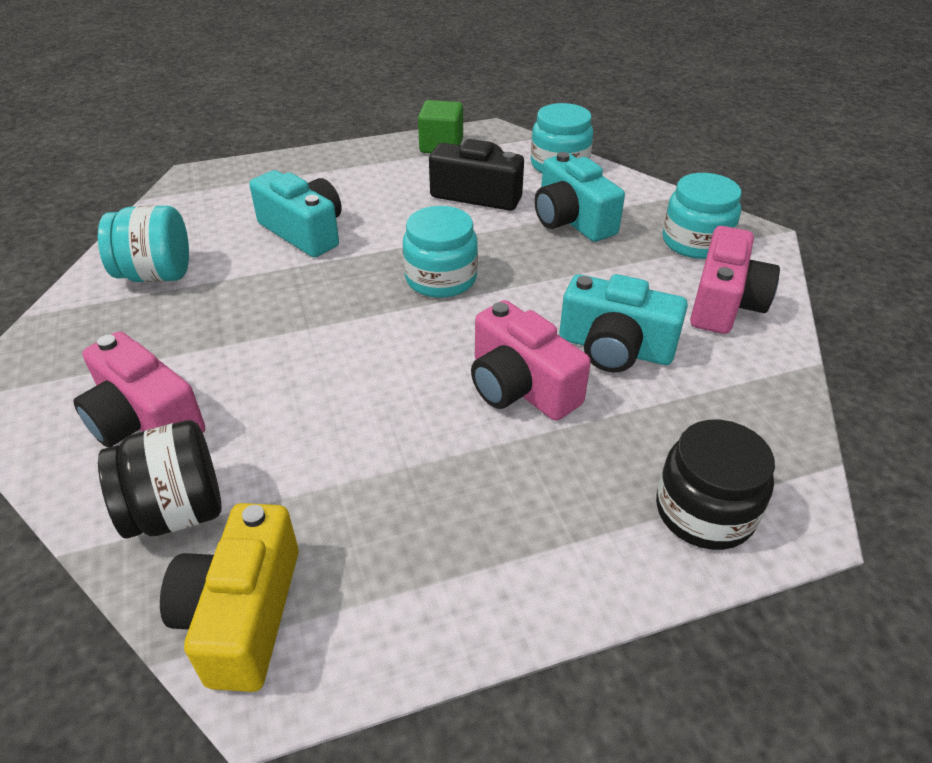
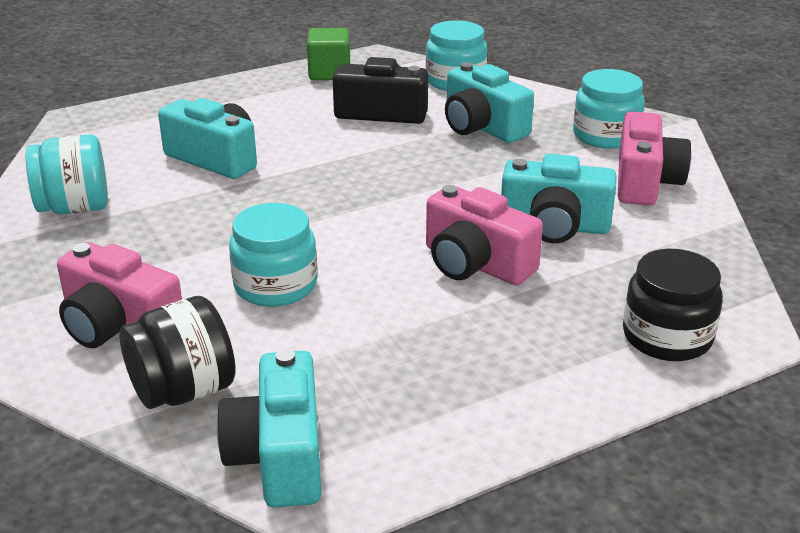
camera: 10 degrees left, 10 degrees down
(243, 614) = (279, 456): yellow camera -> turquoise camera
(441, 278) = (369, 186): turquoise jar -> turquoise jar (275, 285)

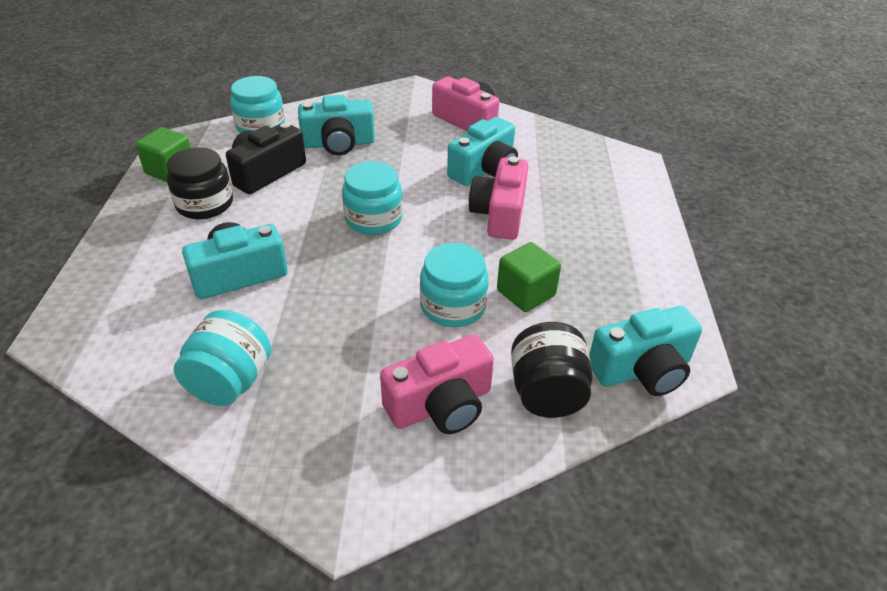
camera: 60 degrees left, 10 degrees up
(279, 456) = (642, 369): turquoise camera -> turquoise camera turned 45 degrees counterclockwise
(343, 326) = (526, 293): none -> green cube
(475, 264) = (499, 214): pink camera -> pink camera turned 120 degrees clockwise
(605, 135) = (402, 108): turquoise jar -> turquoise jar (373, 219)
(667, 336) = (620, 184): black jar -> black jar (205, 204)

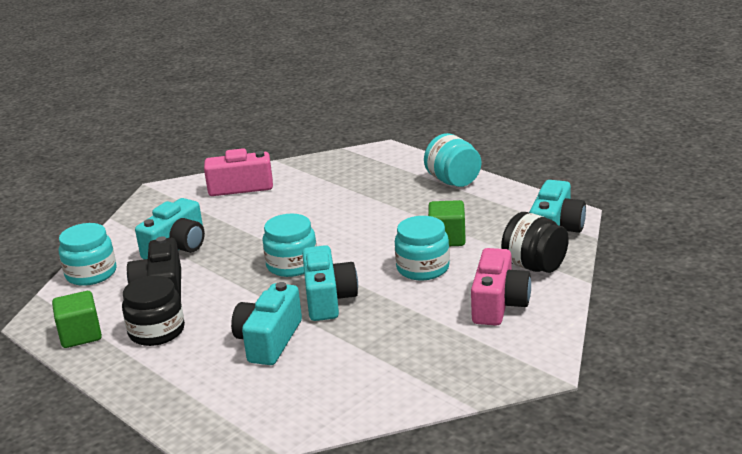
camera: 45 degrees left, 15 degrees down
(230, 382) = (376, 377): turquoise jar -> turquoise jar (453, 181)
(484, 170) = (307, 203): turquoise camera -> turquoise camera (328, 299)
(499, 214) = (362, 217): pink camera -> none

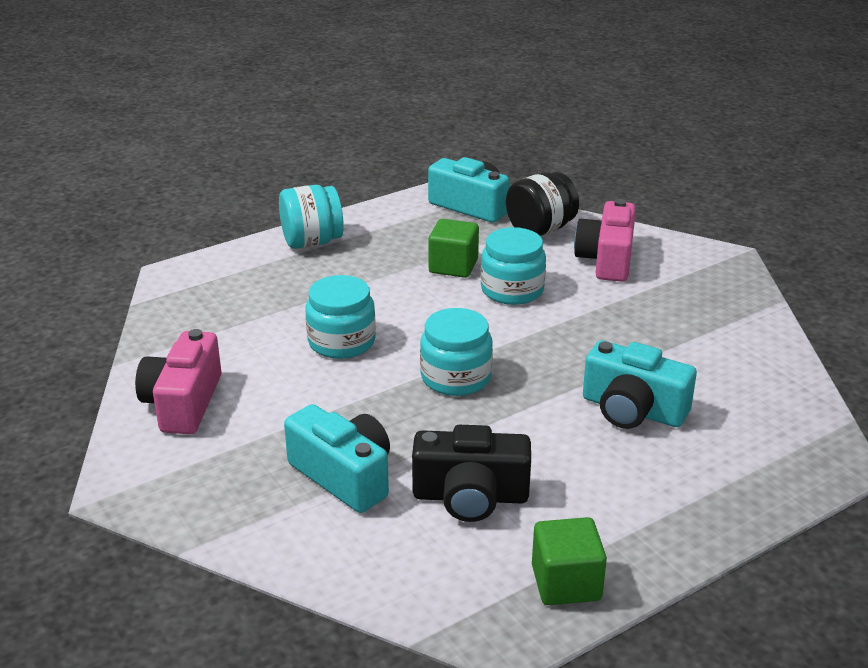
camera: 80 degrees left, 5 degrees up
(91, 273) = (377, 573): turquoise jar -> turquoise jar (341, 342)
(156, 331) = (580, 503): black jar -> none
(328, 299) = (553, 359): turquoise camera -> none
(498, 304) = (607, 259): pink camera -> pink camera turned 105 degrees counterclockwise

